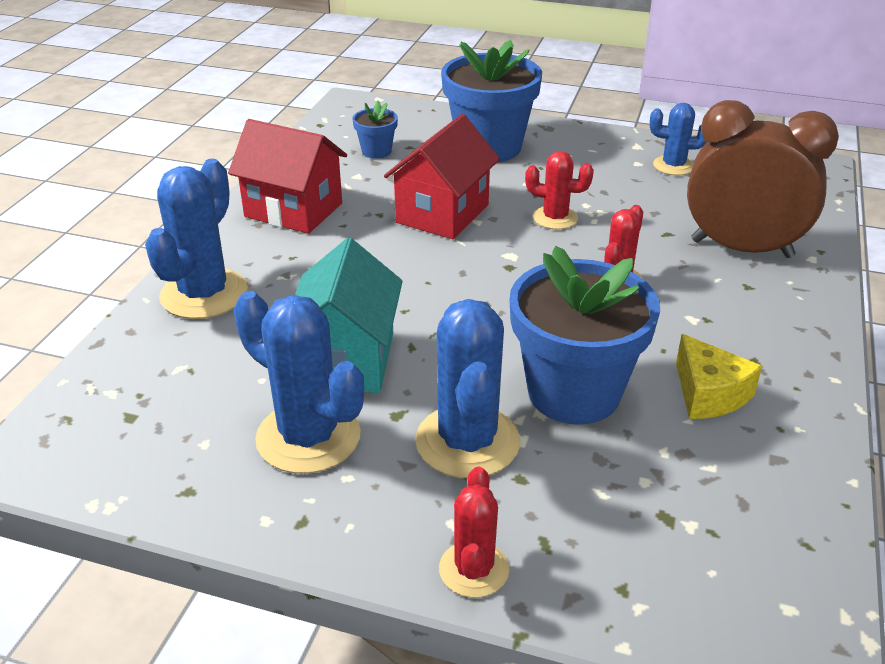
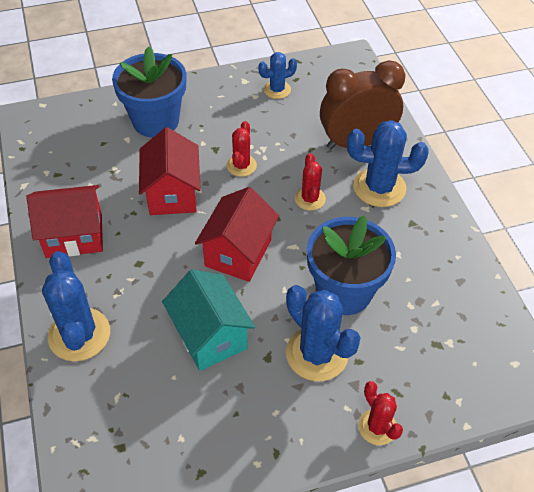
camera: 35 degrees left, 15 degrees up
(308, 437) = (234, 400): blue cactus -> blue cactus (379, 187)
(376, 151) = (84, 157): blue flower pot -> none
(466, 296) = (238, 253): none -> red house
(555, 218) = (241, 165): red cactus -> red cactus turned 60 degrees counterclockwise
(708, 394) = (406, 257): yellow cheese -> none

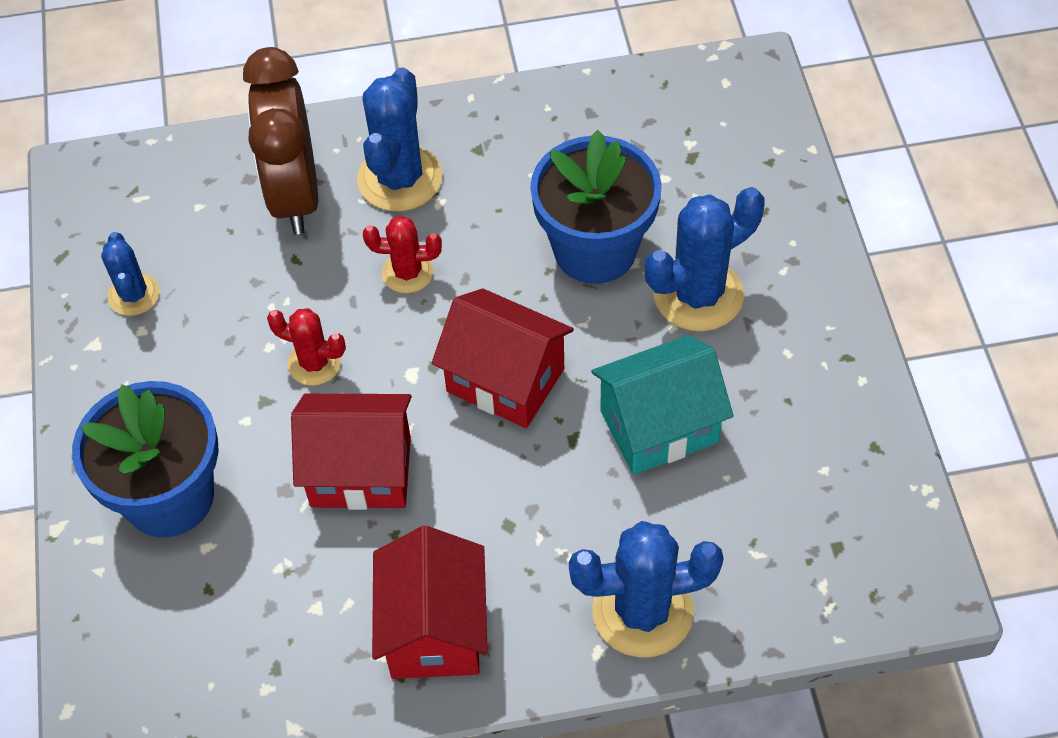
camera: 80 degrees left, 5 degrees up
(377, 427) = (812, 241): red cactus -> none

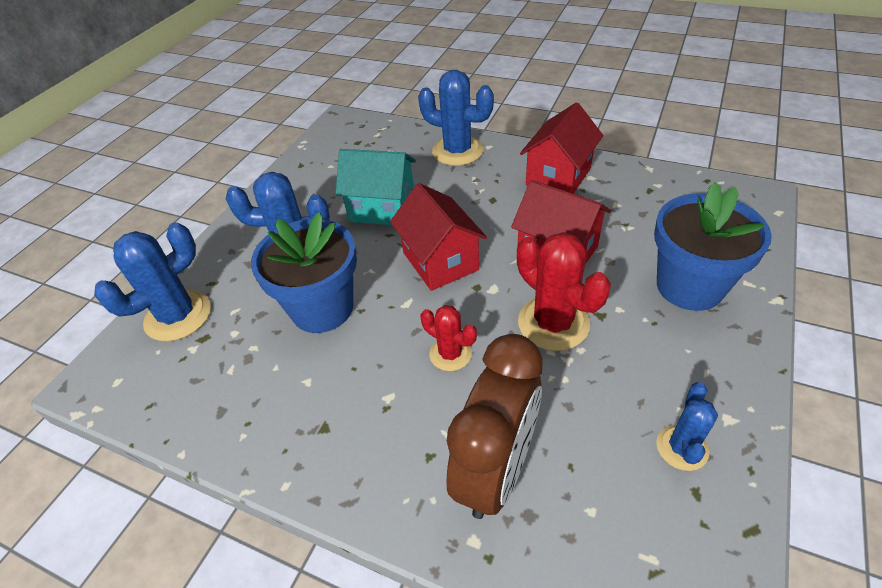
camera: 145 degrees left, 10 degrees down
(314, 363) = (553, 323): red cactus -> red cactus, size x1.72
(400, 178) = (401, 435): blue cactus -> blue cactus (178, 316)

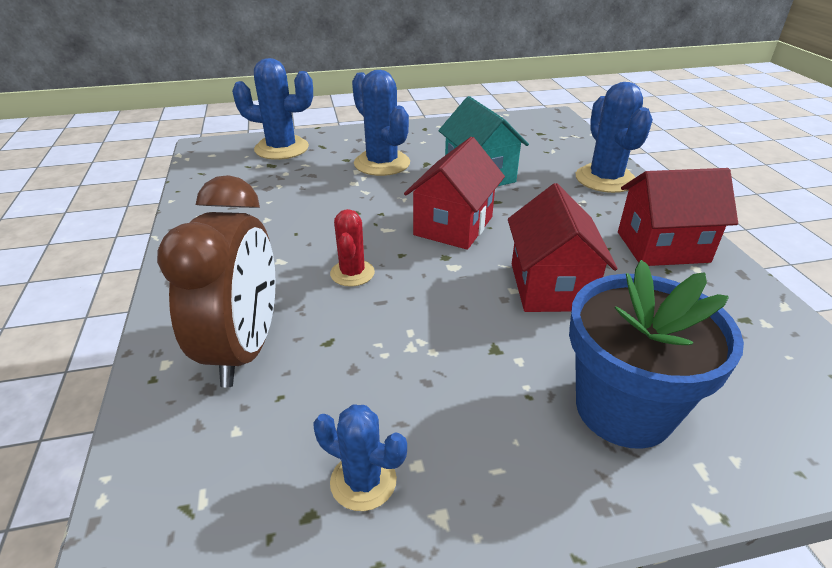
camera: 50 degrees right, 10 degrees down
(322, 308) = (341, 195): blue flower pot -> none
(496, 470) = (244, 349): brown clock -> brown clock turned 75 degrees counterclockwise
(553, 323) = (449, 320): red cactus -> none
(682, 448) = (363, 481): blue cactus -> blue cactus turned 45 degrees clockwise

